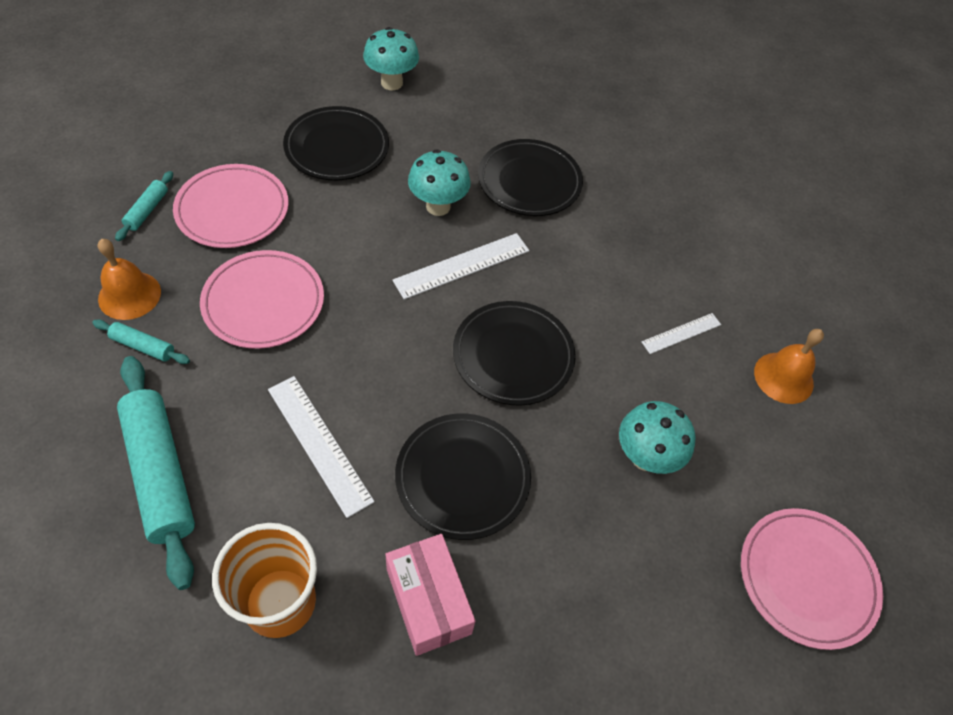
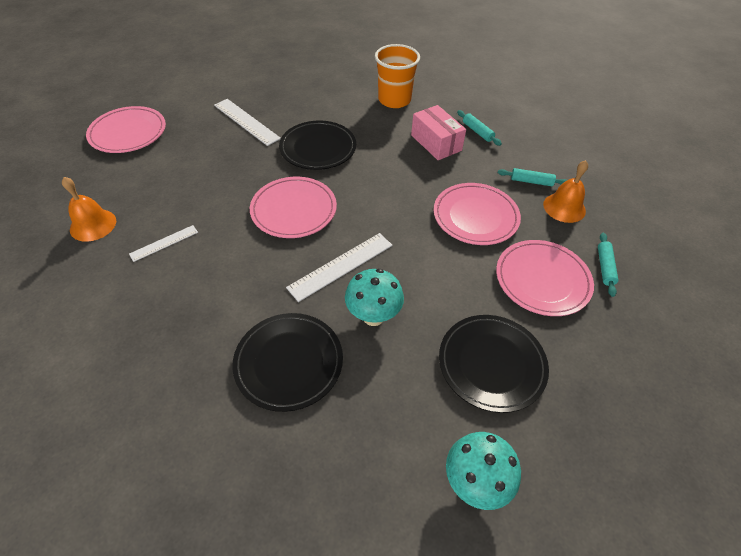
camera: 175 degrees right, 5 degrees down
(160, 473) = (477, 132): turquoise rolling pin -> turquoise rolling pin, size x0.46
(319, 444) = (402, 152): white ruler -> white ruler (246, 121)
(428, 601) = (326, 107): pink box -> pink box (436, 143)
(513, 355) = (294, 210): black plate -> pink plate
(645, 457) = (208, 169): turquoise mushroom -> none

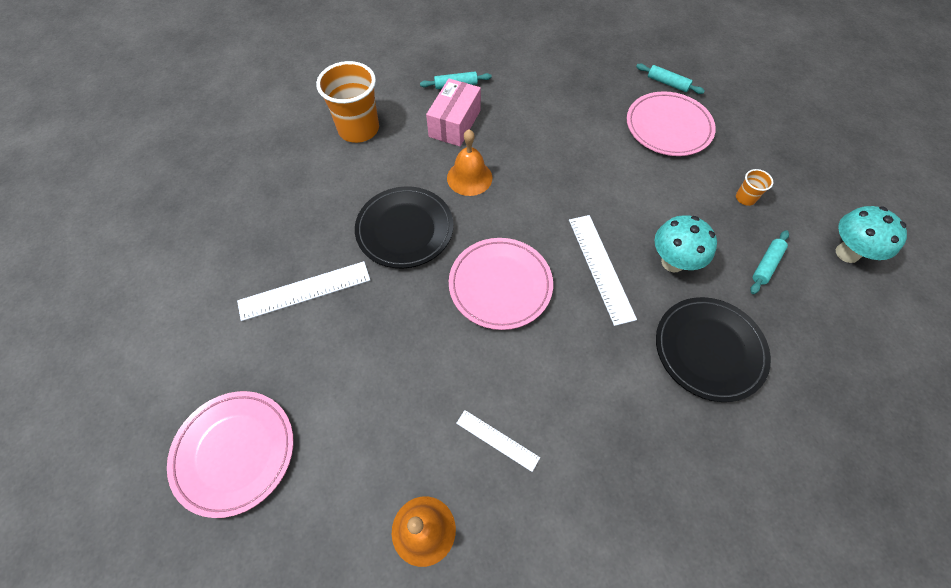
camera: 65 degrees left, 10 degrees up
(164, 243) = (497, 440): white ruler -> white ruler turned 45 degrees counterclockwise
(436, 143) = (454, 123): pink box -> pink box turned 60 degrees counterclockwise
(475, 216) = (576, 138): pink plate -> none
(491, 364) = (745, 198): black plate -> orange cup
(531, 181) = (548, 80): turquoise rolling pin -> turquoise rolling pin (766, 265)
(564, 207) = (591, 74): orange bell -> orange bell (469, 177)

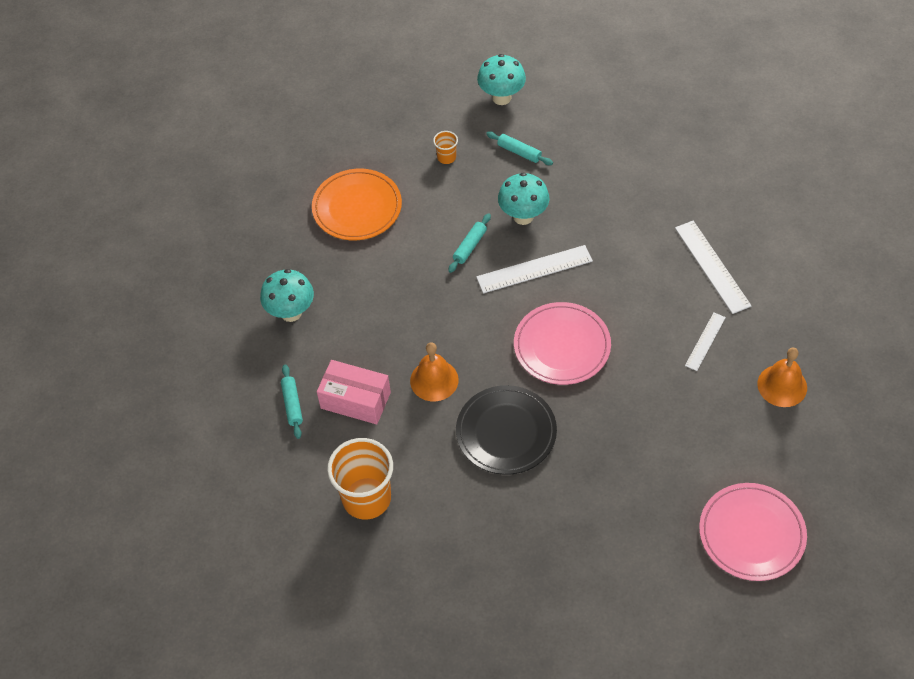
camera: 90 degrees left, 5 degrees down
(304, 291) = (587, 511): white ruler -> white ruler (712, 266)
(547, 84) = (291, 313): none -> turquoise mushroom
(667, 83) = (291, 203): turquoise rolling pin -> turquoise rolling pin (470, 246)
(668, 127) = (357, 208): pink plate -> orange plate
(709, 350) = (605, 199): black plate -> none

